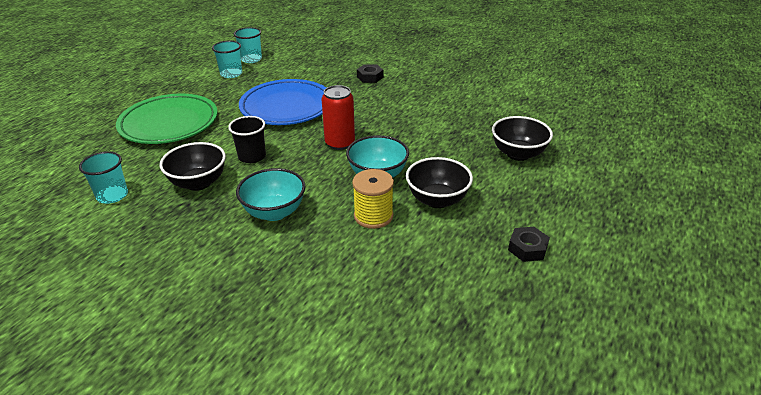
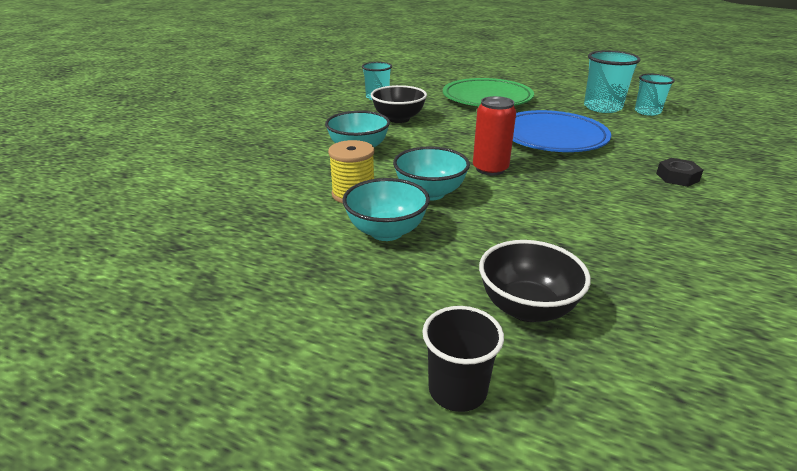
camera: 85 degrees right, 5 degrees down
(231, 74) = (602, 107): turquoise cup -> turquoise cup, size x1.51
(252, 157) = (446, 132): black cup -> black cup (457, 390)
(437, 200) = (386, 231): black bowl -> turquoise bowl
(527, 248) = (283, 300): black nut -> none

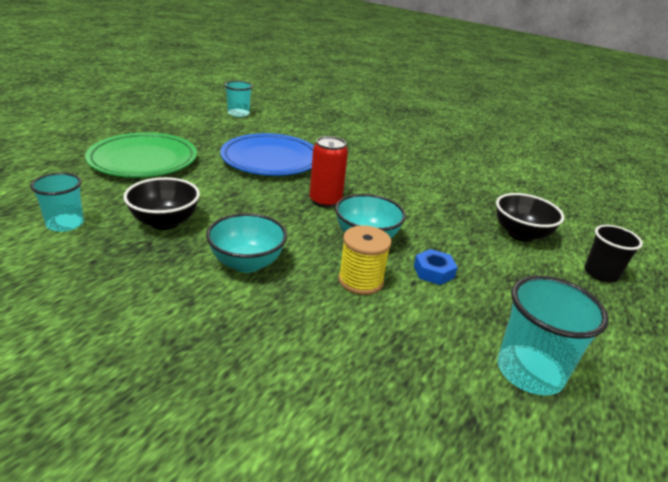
camera: 85 degrees left, 0 degrees up
(386, 231) = (433, 272): turquoise bowl -> blue nut
(602, 107) = (216, 124): turquoise cup -> turquoise cup (529, 372)
(677, 177) = (359, 143): black nut -> none

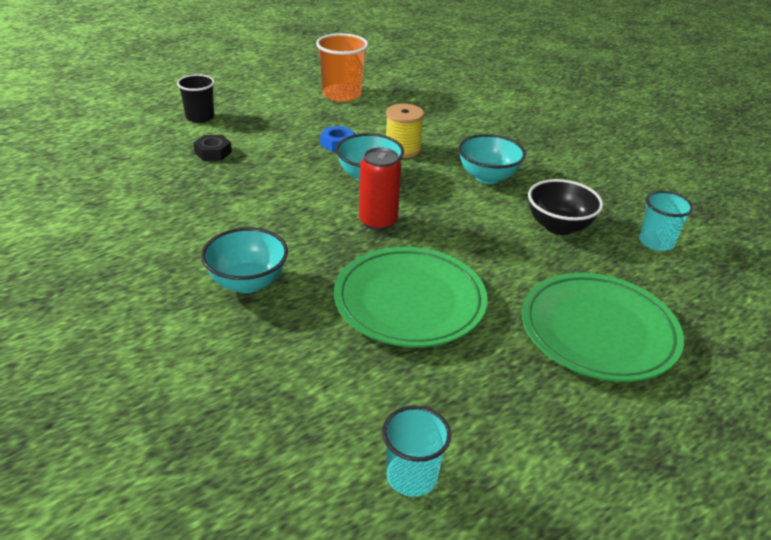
camera: 155 degrees left, 5 degrees up
(270, 160) = (409, 302): blue plate -> green plate
(371, 157) = (247, 282): none -> turquoise bowl
(520, 234) = (213, 152): black bowl -> black nut
(529, 372) = (341, 94): turquoise cup -> orange cup

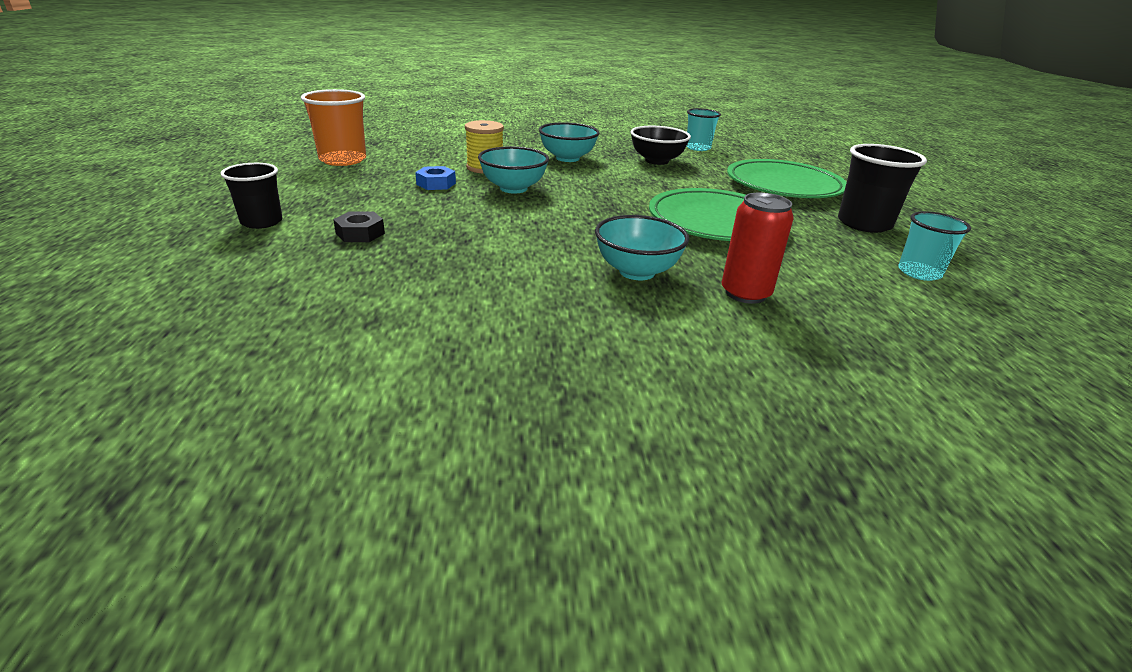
camera: 60 degrees left, 5 degrees down
(378, 221) = (590, 203): red can -> red can (745, 293)
(535, 417) = (864, 224): none -> black cup

